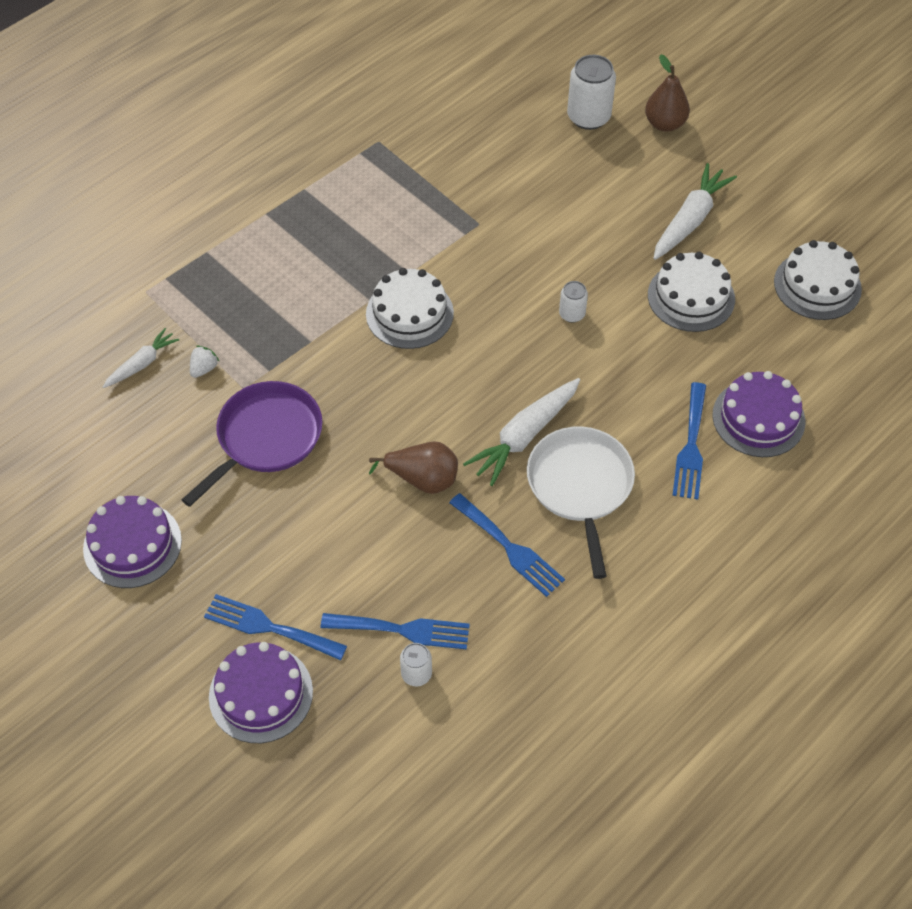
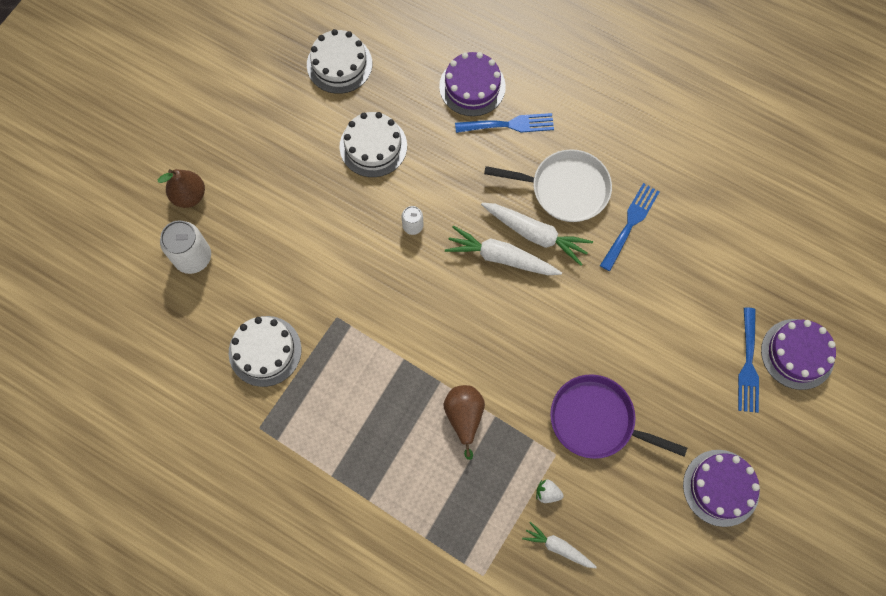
camera: 105 degrees left, 15 degrees up
(402, 630) = (717, 276): blue fork -> none
(409, 313) = (445, 346): white cake -> white cake (265, 351)
(416, 674) = (744, 259): white can -> none
(422, 479) = (595, 295): brown pear -> brown pear (464, 417)
(580, 486) = (565, 189): white pan -> white pan turned 150 degrees counterclockwise
(690, 220) = (294, 159): white carrot -> white carrot (500, 257)

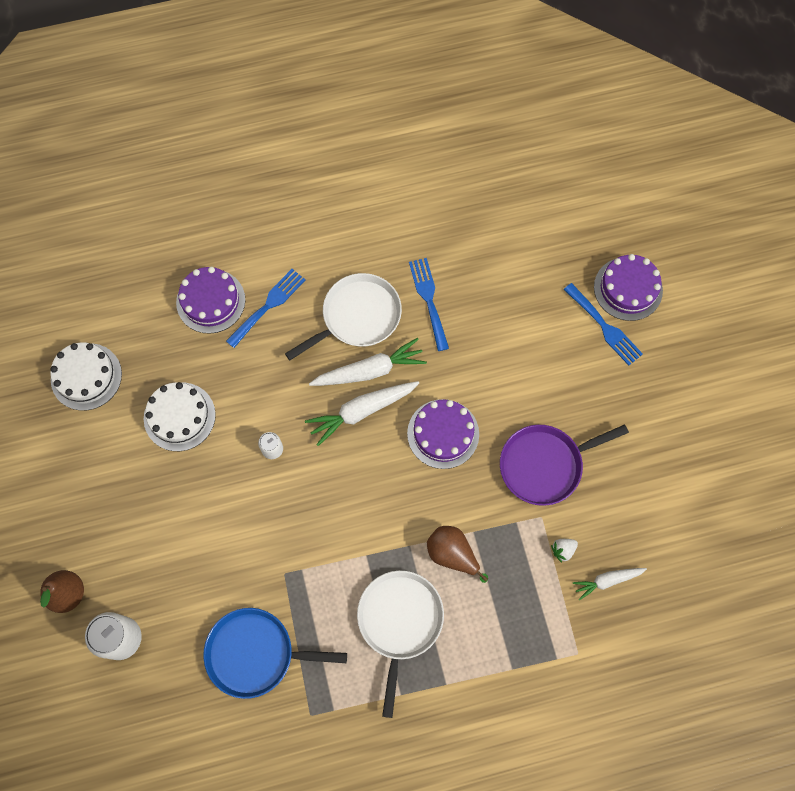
camera: 45 degrees left, 0 degrees up
(265, 351) = (255, 653): white cake -> blue pan
(380, 426) = (399, 621): none -> white pan
(721, 487) = (669, 430): purple cake -> purple cake (443, 433)

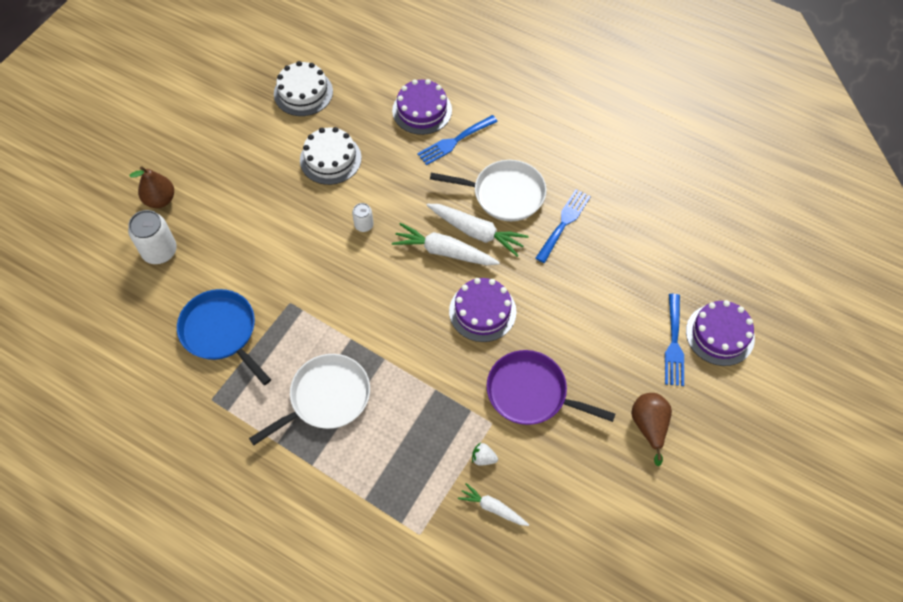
camera: 45 degrees right, 10 degrees down
(268, 305) = (454, 141): blue fork -> blue fork turned 150 degrees clockwise
(452, 554) = (406, 390): brown pear -> brown pear (649, 426)

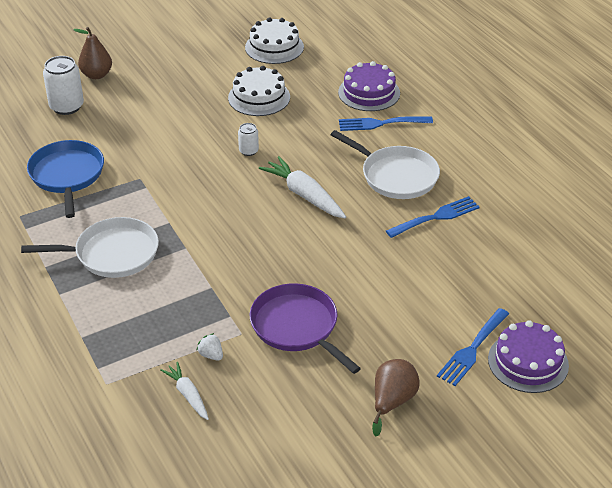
camera: 30 degrees right, 20 degrees down
(477, 232) = (346, 193): white carrot -> none
(482, 311) = (303, 250): purple cake -> none

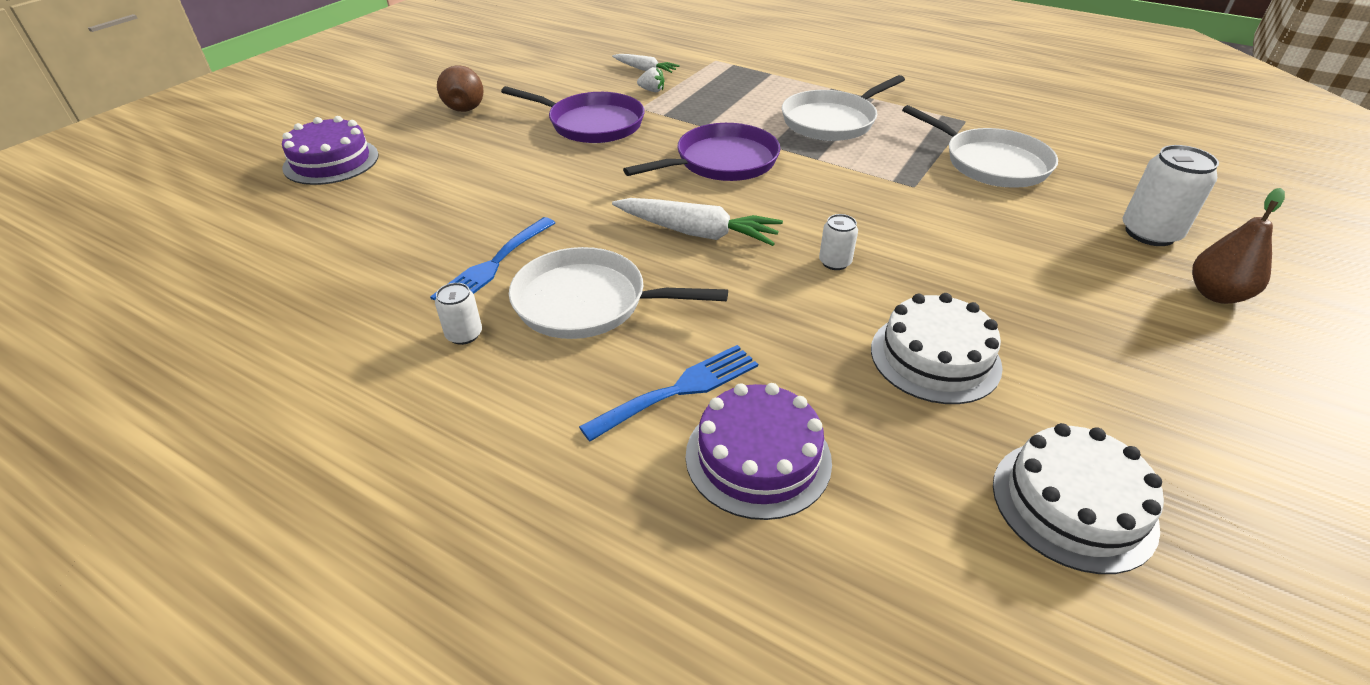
camera: 150 degrees right, 0 degrees up
(67, 175) = (991, 163): blue pan -> white pan
(235, 245) = (722, 162): none -> purple pan
(467, 181) = (464, 334): none -> white can
(472, 349) = (397, 155): blue fork -> none

